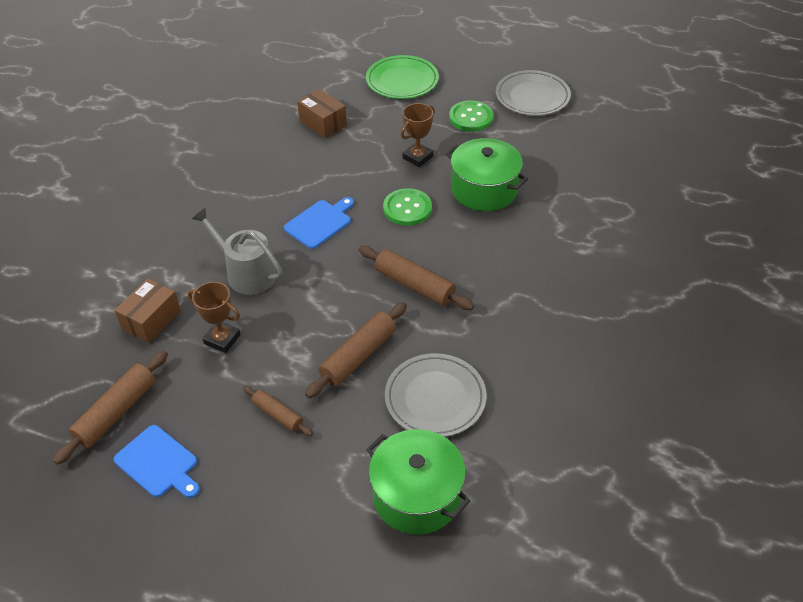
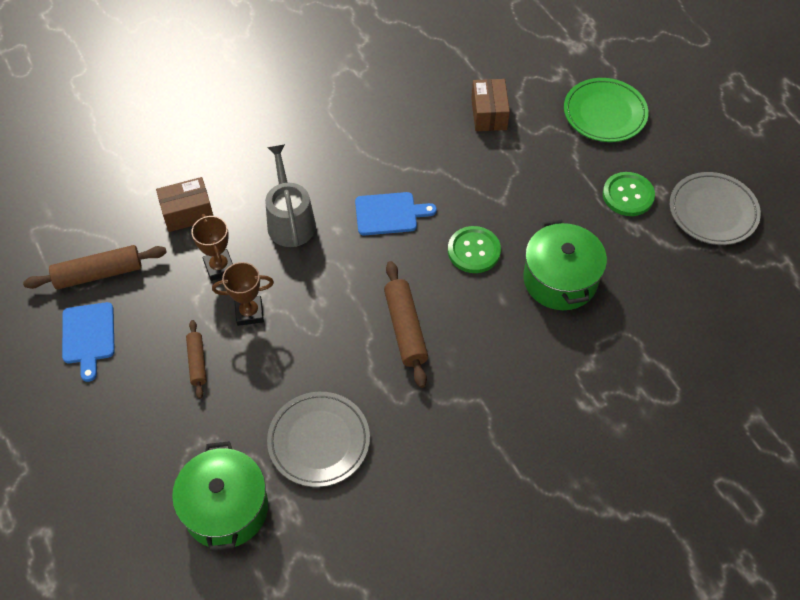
camera: 40 degrees right, 10 degrees up
(358, 356) = (299, 359): brown rolling pin -> none
(417, 157) = (535, 205): brown trophy -> brown trophy (249, 313)

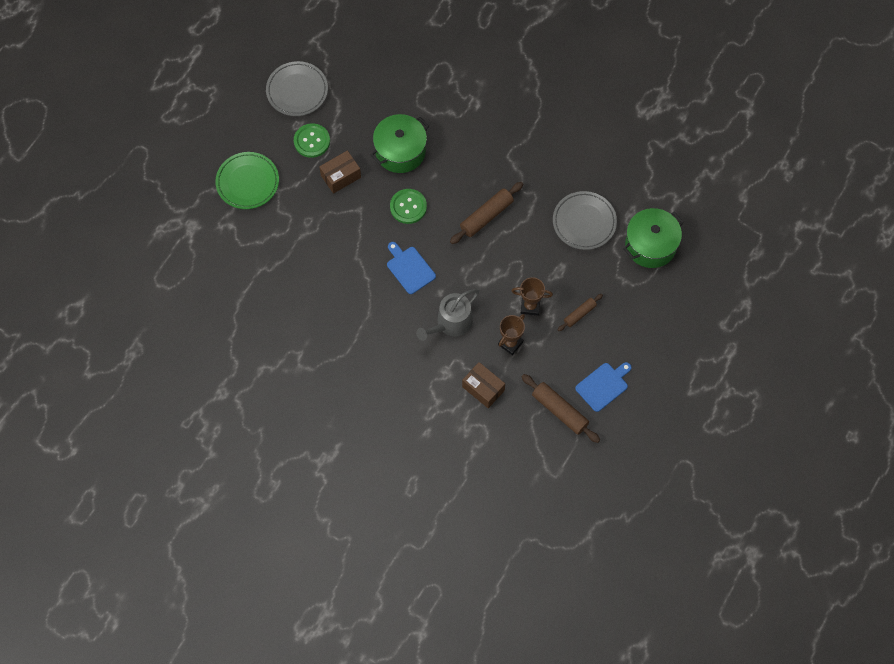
camera: 120 degrees left, 10 degrees up
(249, 313) = (530, 306): brown trophy -> brown trophy turned 45 degrees counterclockwise
(489, 114) = (289, 251): brown box -> brown box (341, 176)

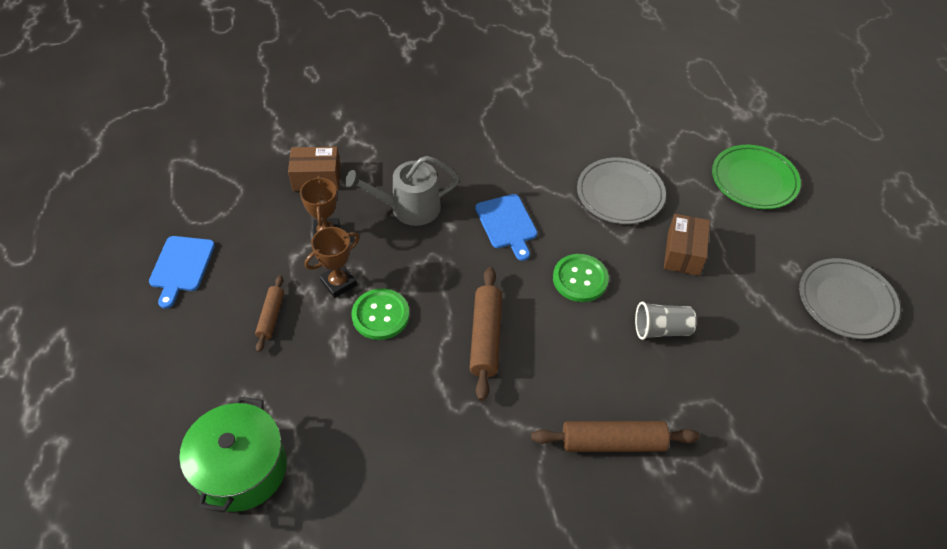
camera: 135 degrees right, 15 degrees down
(312, 141) = (757, 263): green button -> green button (380, 315)
(400, 151) = (661, 329): green pot -> grey cup
(409, 268) = (507, 224): blue cutting board -> blue cutting board turned 60 degrees clockwise
(451, 323) = (409, 208): grey watering can -> grey watering can turned 105 degrees counterclockwise
(559, 411) = (214, 213): brown rolling pin -> brown rolling pin (613, 442)
(584, 222) = (359, 426): grey plate -> grey plate (620, 194)

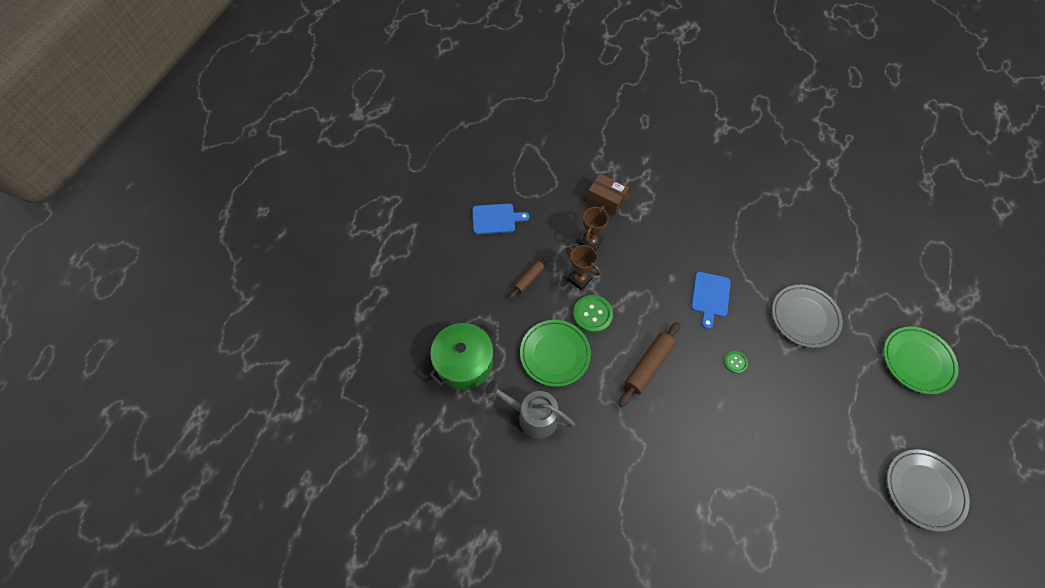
camera: 35 degrees right, 10 degrees up
(181, 267) = (496, 219): blue cutting board -> blue cutting board turned 135 degrees counterclockwise
(338, 283) = (579, 279): brown trophy -> brown trophy turned 45 degrees clockwise
(361, 388) = (555, 354): none -> green plate
(409, 208) = (652, 251): grey watering can -> grey watering can (533, 416)
(580, 279) = (735, 362): green button -> green button, size x0.56
(613, 442) = (686, 481): brown rolling pin -> none
(661, 329) = (769, 429): grey cup -> none
(683, 253) = (822, 385): brown box -> none

